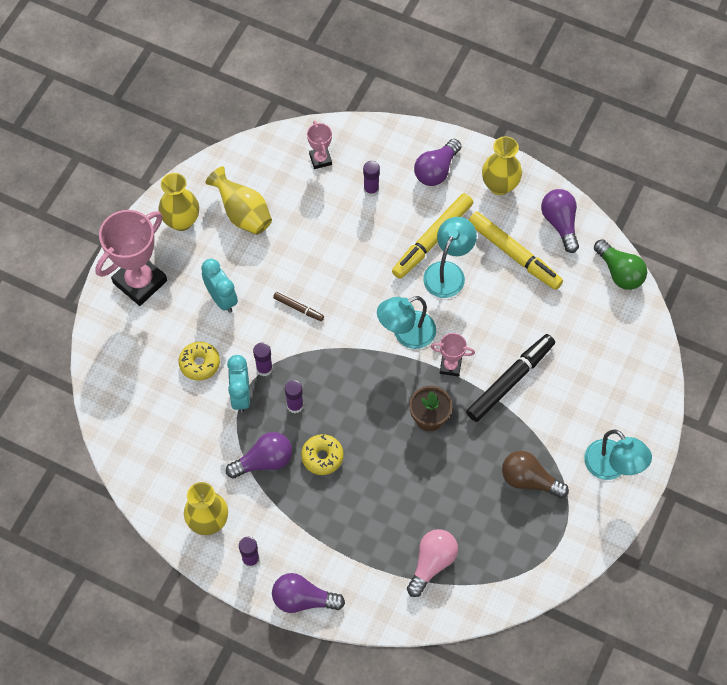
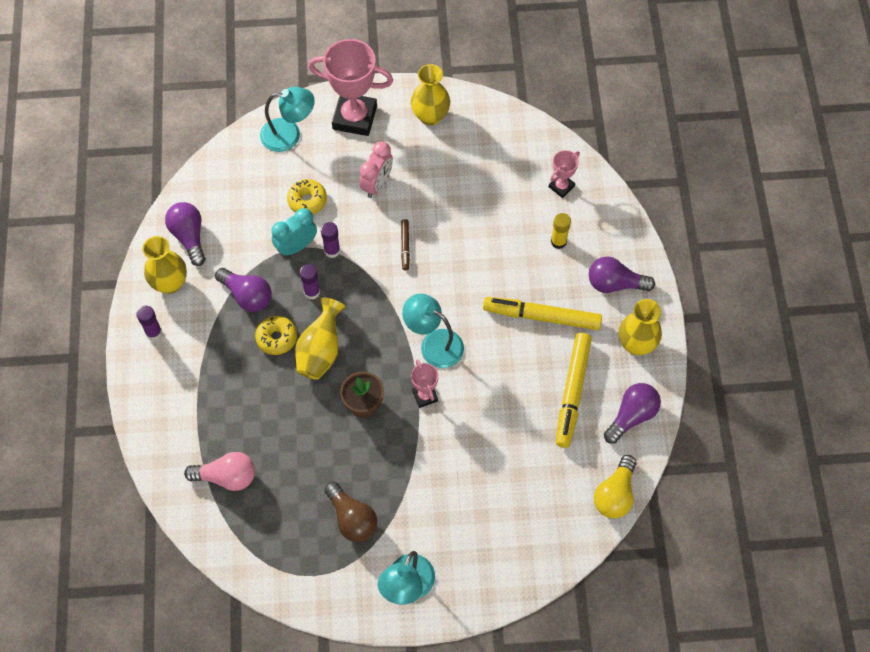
camera: 60 degrees right, 0 degrees up
(222, 299) = (377, 184): turquoise clock -> pink clock
(243, 213) = (468, 156): yellow vase -> yellow vase (321, 351)
(303, 599) = (139, 391): purple light bulb -> purple light bulb (189, 236)
(371, 190) = (558, 242): purple glue stick -> yellow glue stick
(448, 272) = (517, 346): turquoise lamp -> turquoise lamp (289, 135)
(510, 381) = (441, 453): black marker -> none
(529, 480) = (352, 519): brown light bulb -> brown light bulb turned 150 degrees clockwise
(619, 272) = (615, 494): green light bulb -> yellow light bulb

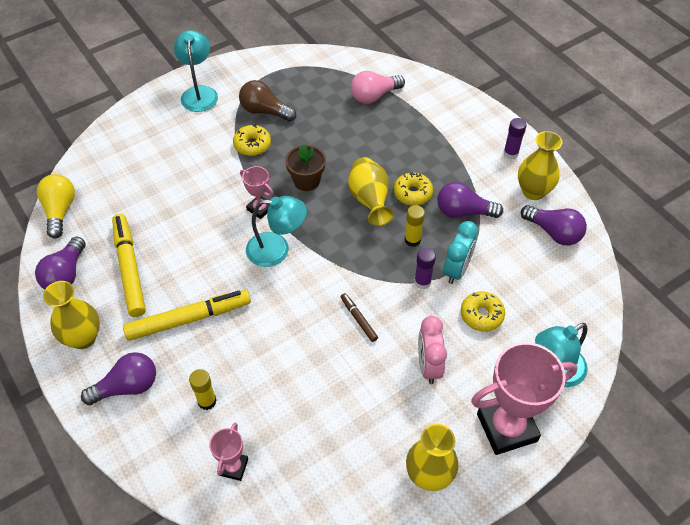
camera: 150 degrees right, 10 degrees down
(312, 292) = (412, 240): purple glue stick -> yellow glue stick
(390, 478) = (252, 145): none -> yellow donut

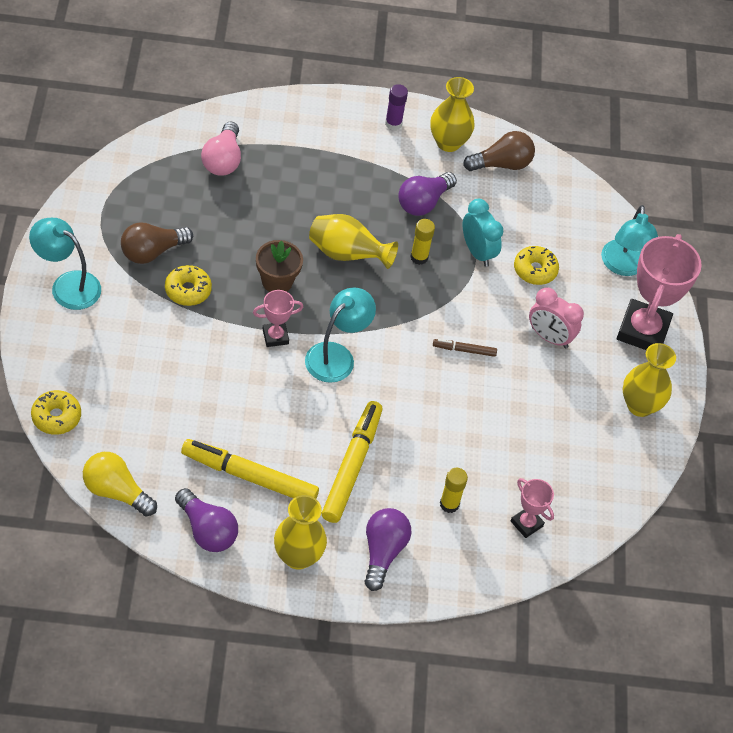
camera: 60 degrees left, 0 degrees up
(412, 193) = (369, 220): yellow donut -> yellow donut (56, 417)
(422, 282) = (468, 282): purple glue stick -> none
(554, 232) = (502, 164): purple light bulb -> brown light bulb

